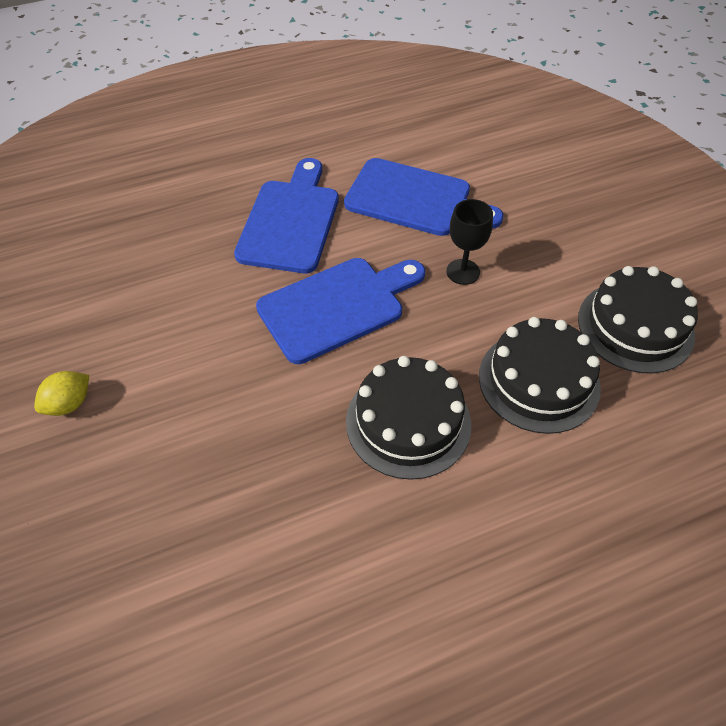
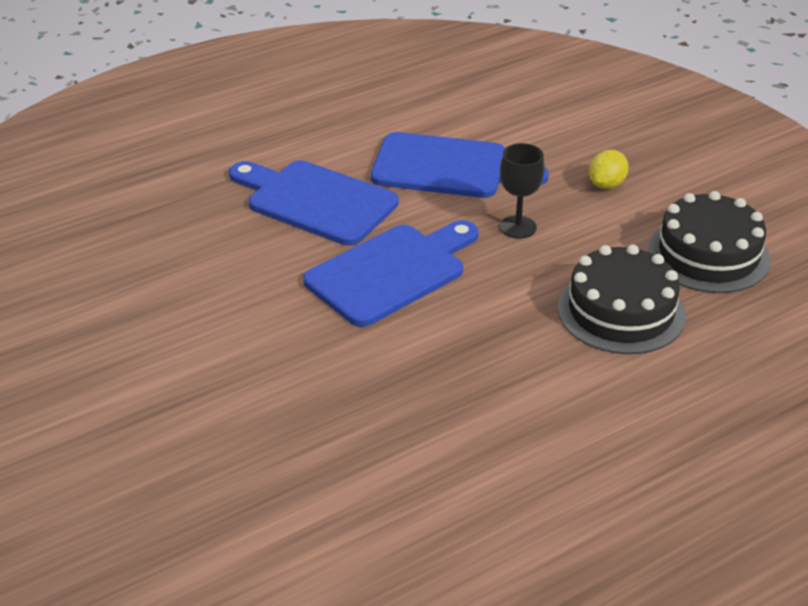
camera: 10 degrees left, 15 degrees down
(69, 404) = (124, 390): yellow lemon -> yellow lemon (606, 184)
(290, 221) = (315, 201): blue cutting board -> blue cutting board turned 60 degrees counterclockwise
(408, 422) = (495, 361): black cake -> none

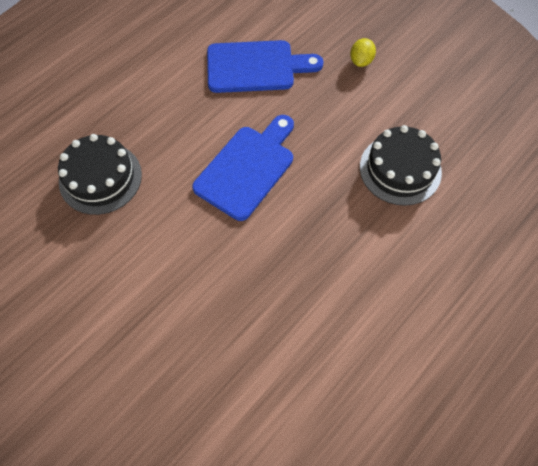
camera: 15 degrees left, 25 degrees up
(315, 201) = (178, 116): blue cutting board -> none
(518, 227) = (316, 111): black goblet -> none
(708, 255) = (439, 109): black cake -> black cake (100, 178)

